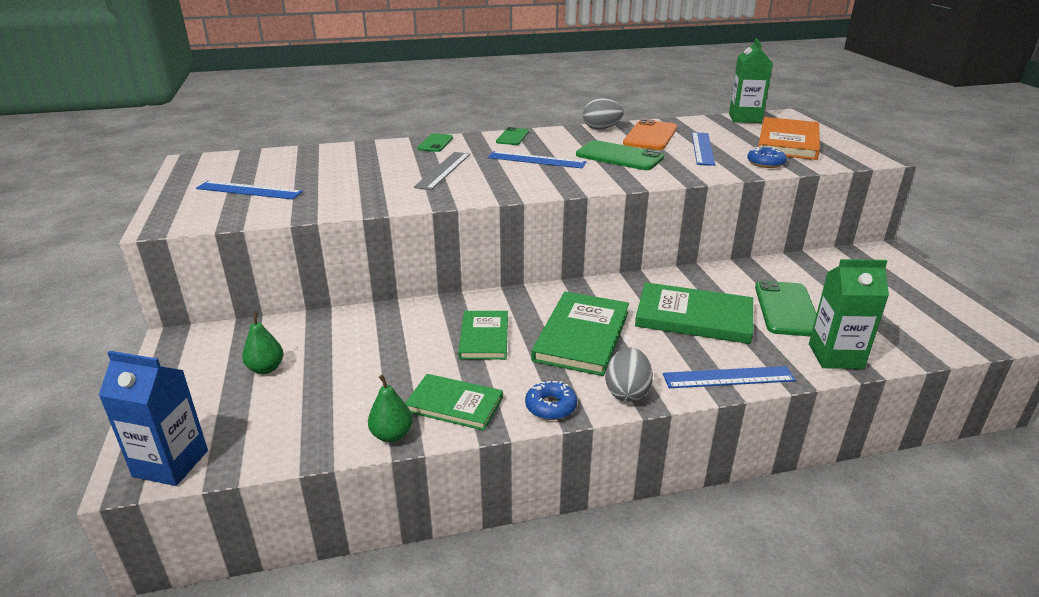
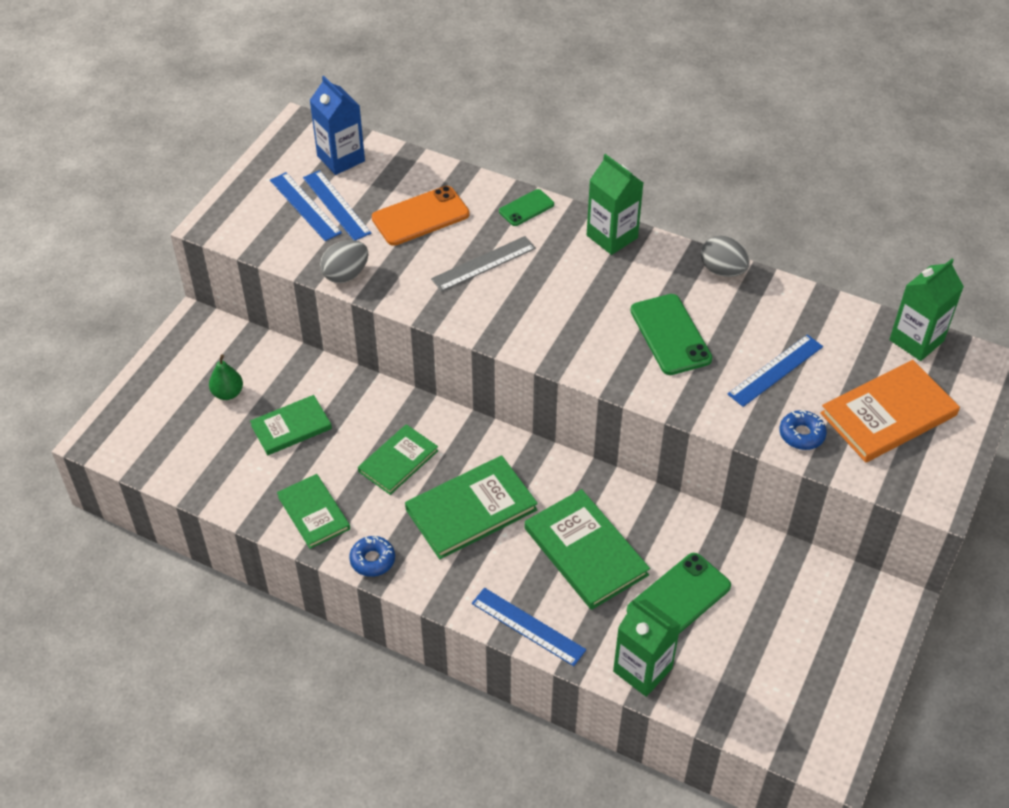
camera: 40 degrees right, 20 degrees up
(171, 463) = (117, 445): blue carton -> blue carton (341, 158)
(359, 361) = (291, 427): none -> green book
(392, 435) = (252, 511): green pear -> none
(512, 137) = (612, 236): green phone -> green carton
(536, 160) = (584, 294): blue ruler -> blue ruler (336, 205)
(627, 392) = (438, 585): grey egg -> grey egg (346, 274)
(650, 136) = (754, 315): orange phone -> orange phone (420, 216)

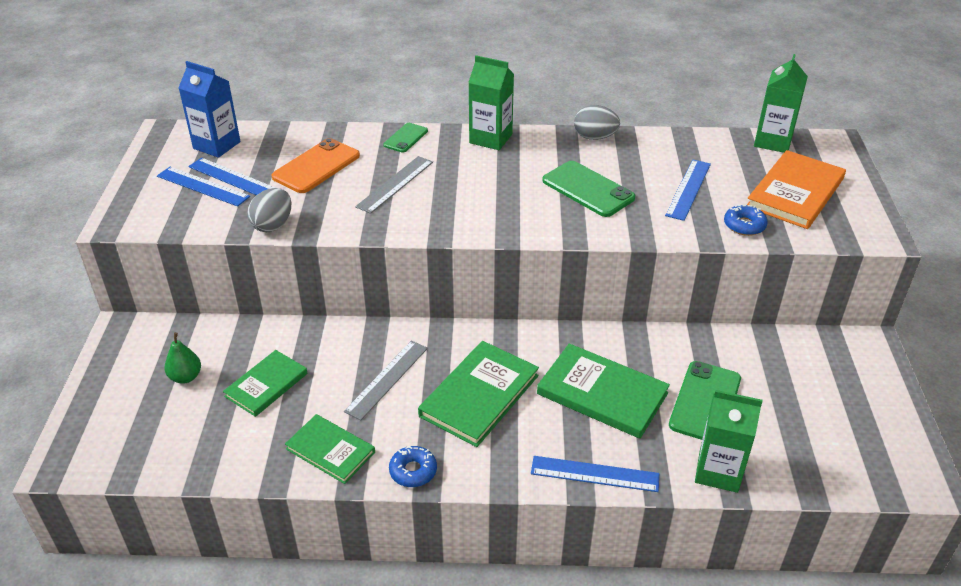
camera: 25 degrees left, 10 degrees down
(398, 461) = (387, 379): green book -> grey ruler

